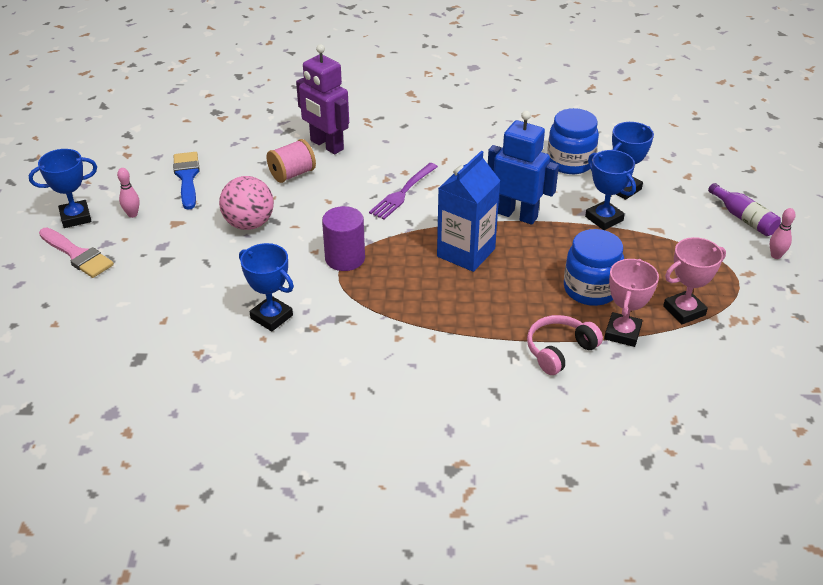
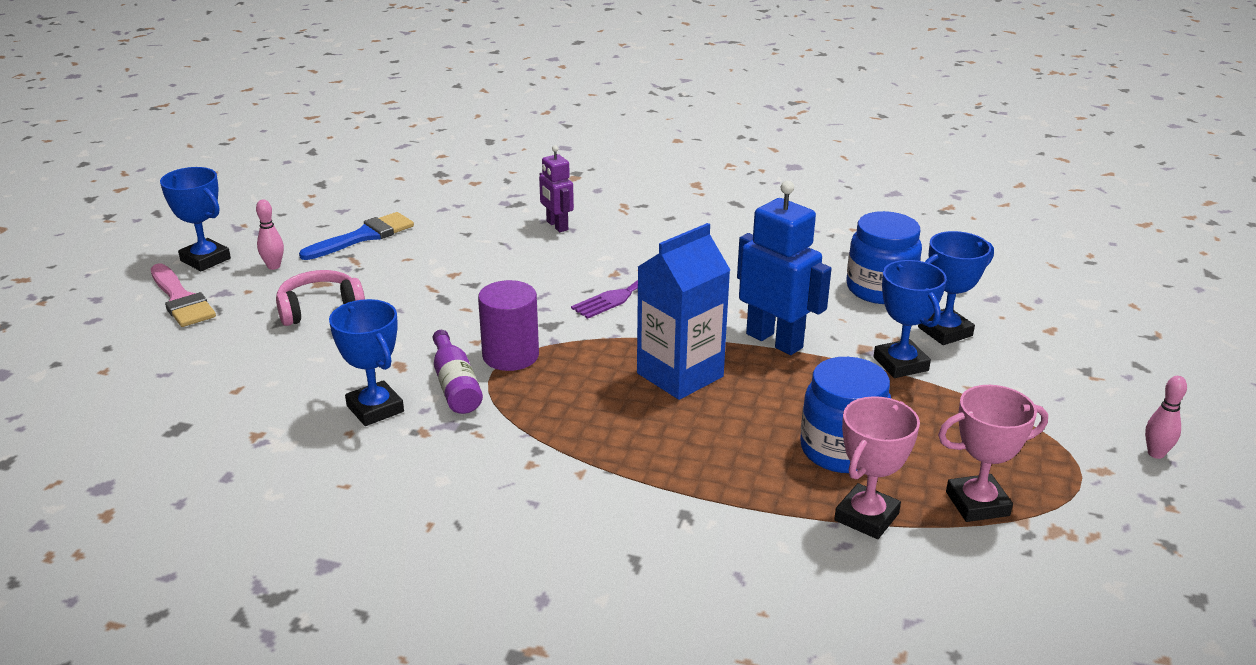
camera: 15 degrees right, 10 degrees down
(76, 217) = (205, 259): blue trophy -> blue trophy turned 45 degrees clockwise
(187, 177) = (363, 236): blue brush -> blue brush turned 45 degrees clockwise
(249, 224) = (409, 297): pink ball -> none
(292, 174) = (496, 251): pink spool -> none
(326, 145) = (557, 226): purple robot -> purple robot, size x0.58
(559, 350) = (758, 523): pink headphones -> pink headphones (319, 308)
(744, 218) = (1120, 396): purple bottle -> purple bottle (455, 385)

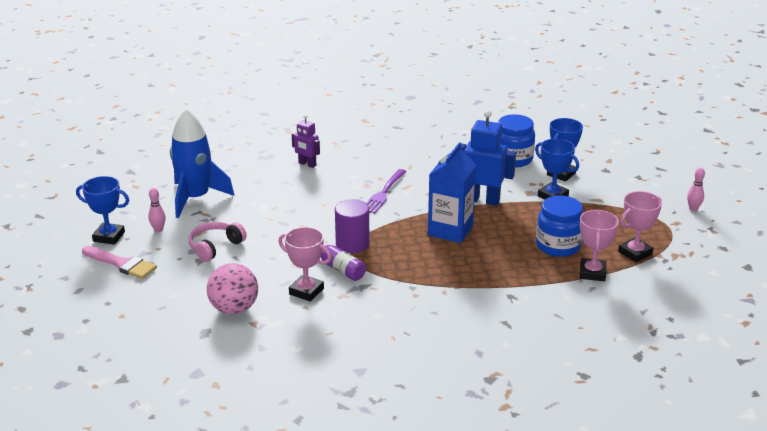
camera: 25 degrees left, 0 degrees up
(251, 405) = (234, 309): none -> pink ball
(363, 236) = (195, 198): blue brush -> blue rocket
(375, 409) = (306, 291): blue trophy -> pink trophy

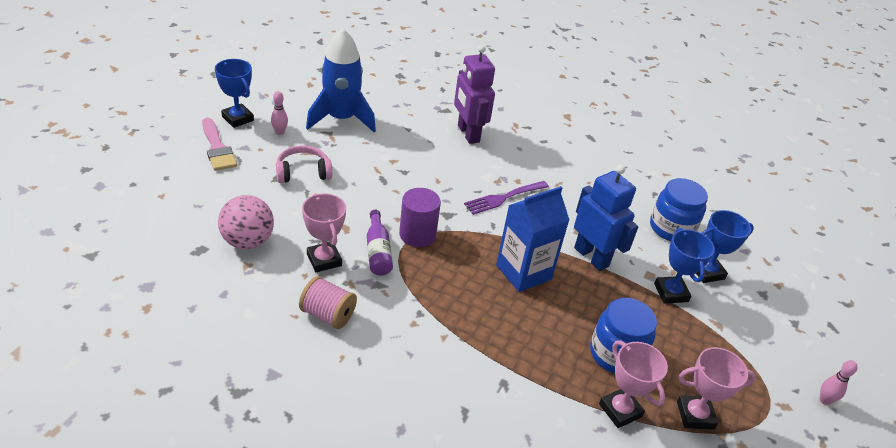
camera: 30 degrees right, 10 degrees up
(307, 164) = (468, 134): purple robot -> purple robot, size x1.72
(352, 320) = (328, 315): none -> pink spool
(592, 273) = (620, 410): pink trophy -> pink trophy turned 75 degrees counterclockwise

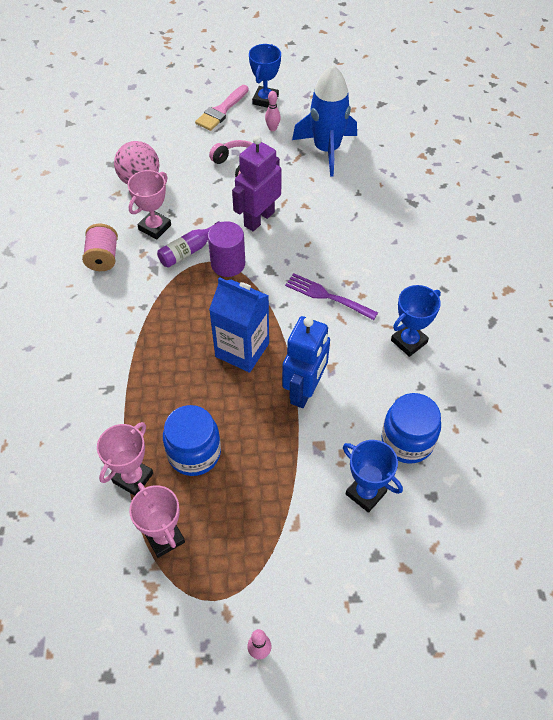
camera: 65 degrees right, 15 degrees up
(468, 134) = (394, 232): purple robot -> purple robot (259, 219)
(671, 293) = (308, 470): blue trophy -> blue trophy (409, 341)

